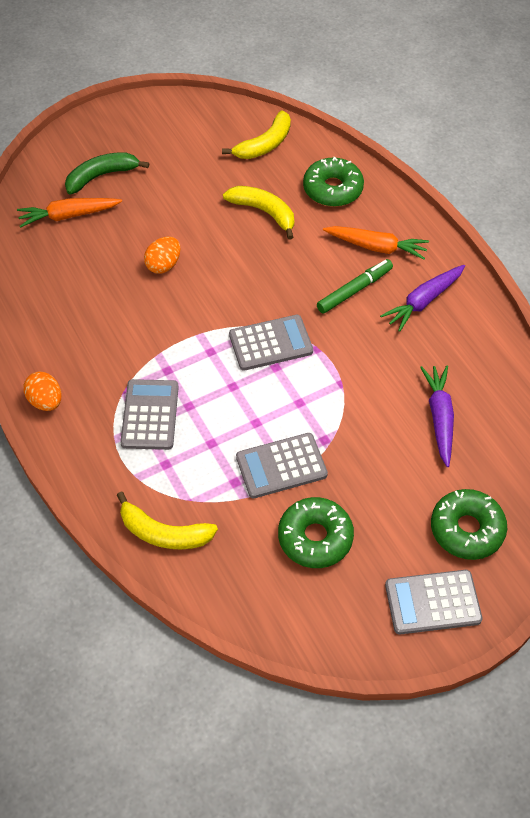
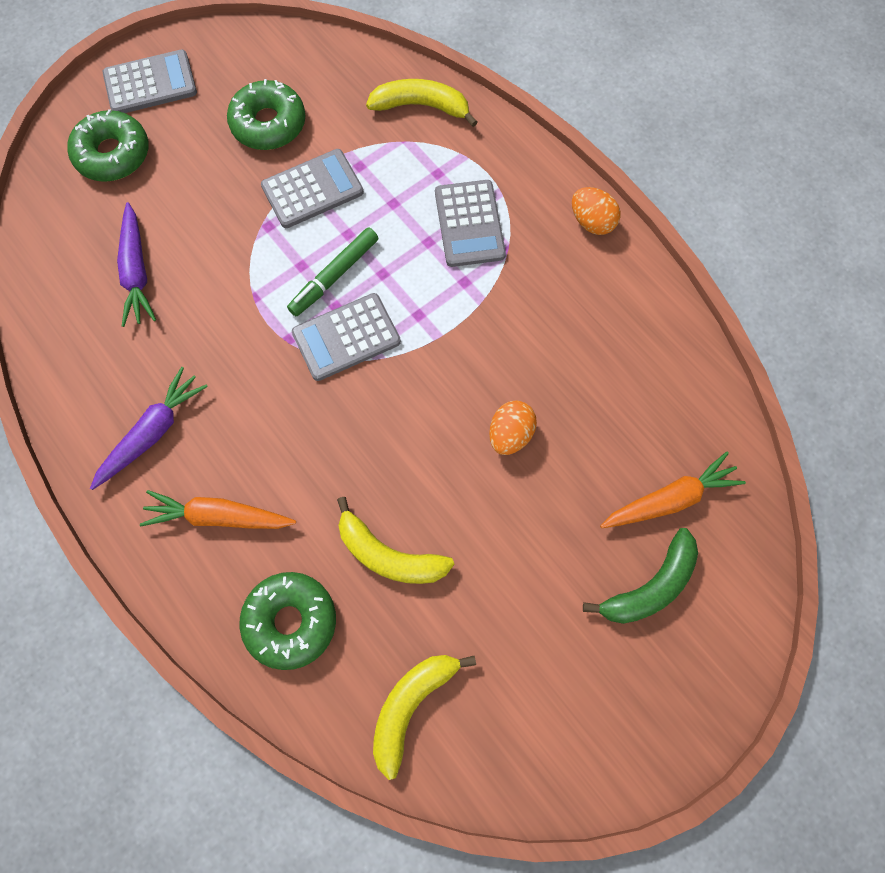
camera: 170 degrees right, 15 degrees up
(354, 290) = (245, 435): green marker -> green marker (334, 276)

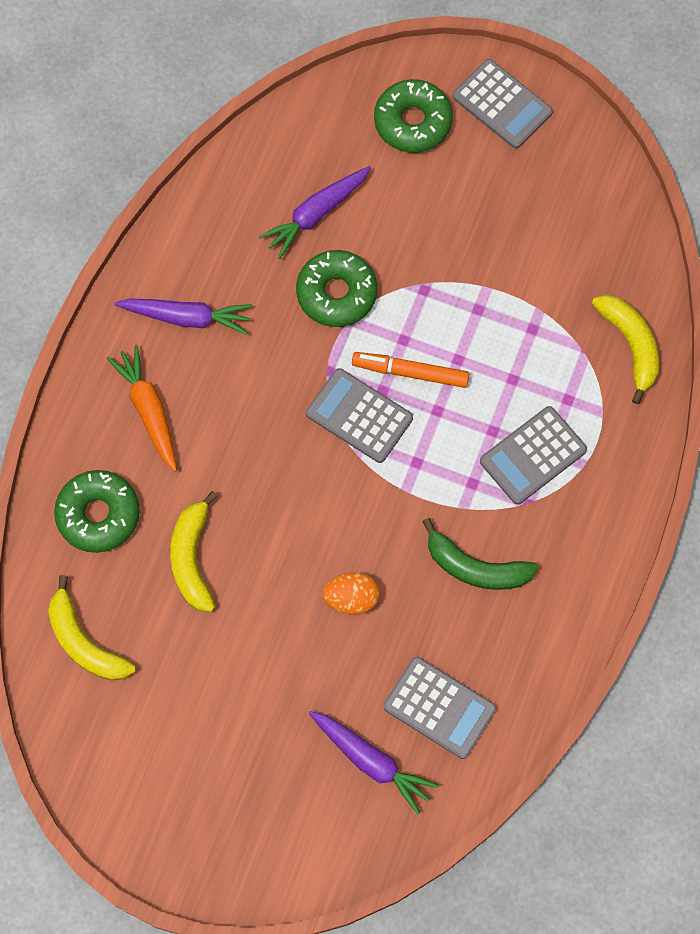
camera: 60 degrees right, 0 degrees up
(268, 124) = (525, 227): green donut -> green donut (336, 293)
(312, 189) = (483, 304): grey calculator -> grey calculator (439, 707)
(334, 276) = (410, 372): green marker -> orange marker
(411, 706) = (85, 642): yellow banana -> yellow banana turned 135 degrees counterclockwise
(592, 222) = (603, 561): orange egg -> none
(650, 586) = (285, 781): green banana -> green banana (475, 567)
(670, 499) = (371, 761): orange carrot -> purple carrot

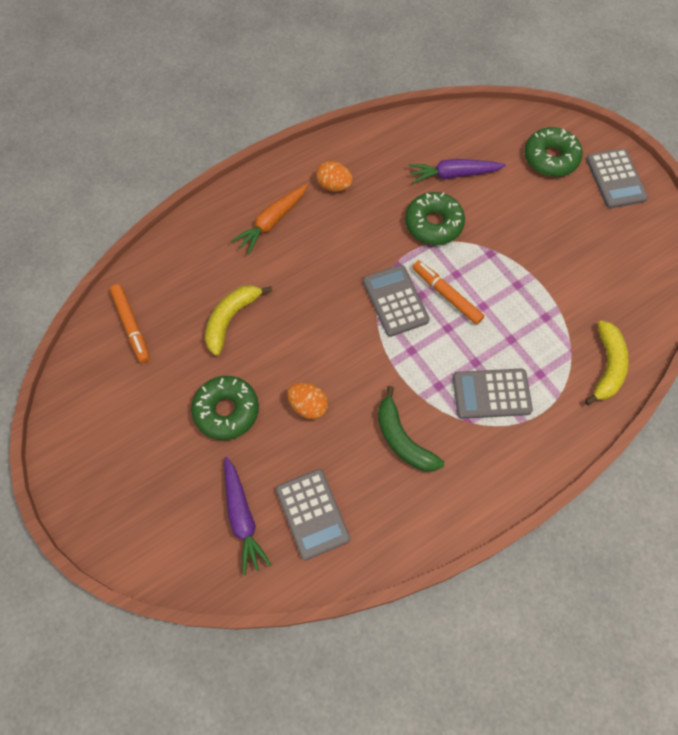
camera: 35 degrees right, 5 degrees down
(85, 642) = (131, 326): yellow banana -> orange marker
(98, 515) = (197, 260): green donut -> green donut (226, 411)
(149, 410) = (272, 222): orange carrot -> orange carrot turned 150 degrees counterclockwise
(187, 317) = (334, 186): purple carrot -> orange egg

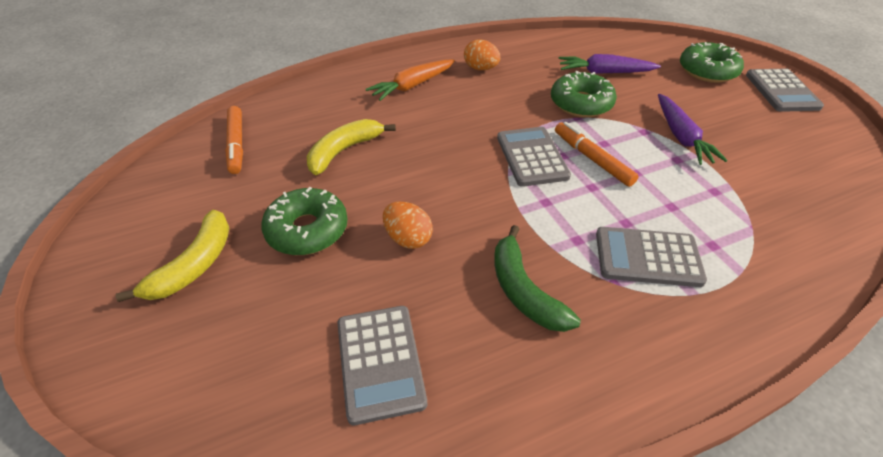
camera: 10 degrees right, 20 degrees down
(242, 518) = (282, 351): purple carrot -> purple carrot (681, 137)
(607, 366) = (805, 248): yellow banana -> yellow banana (195, 265)

